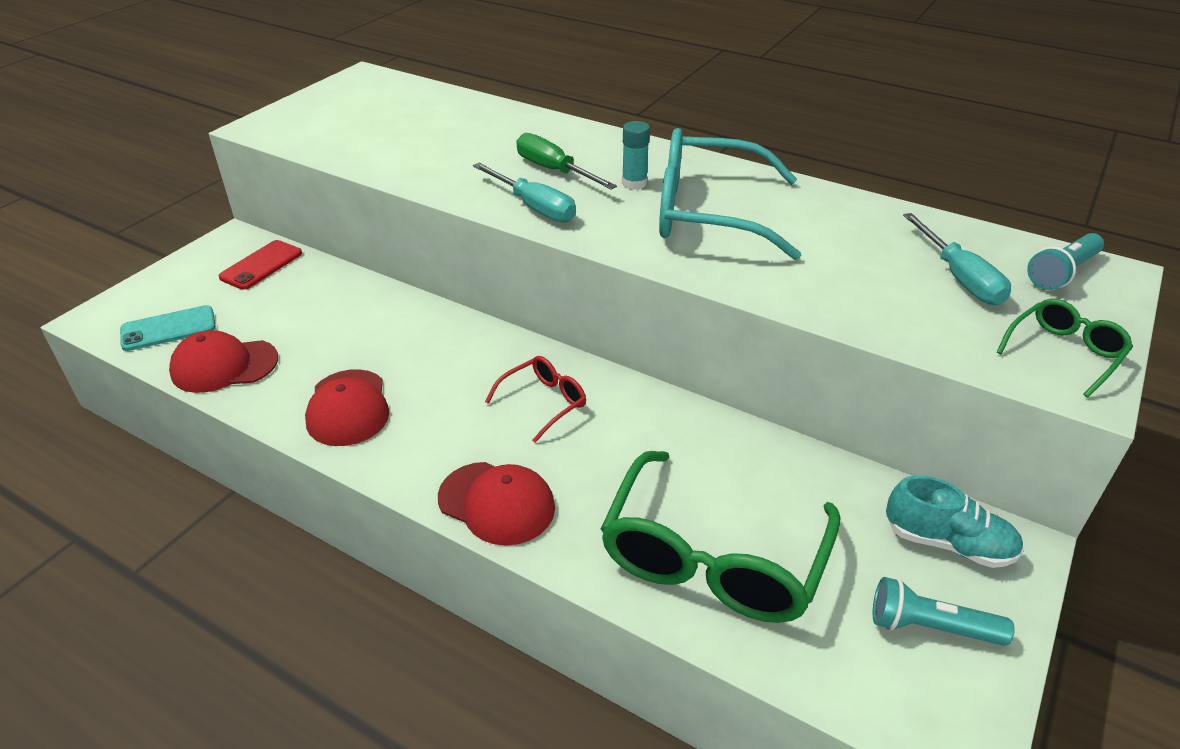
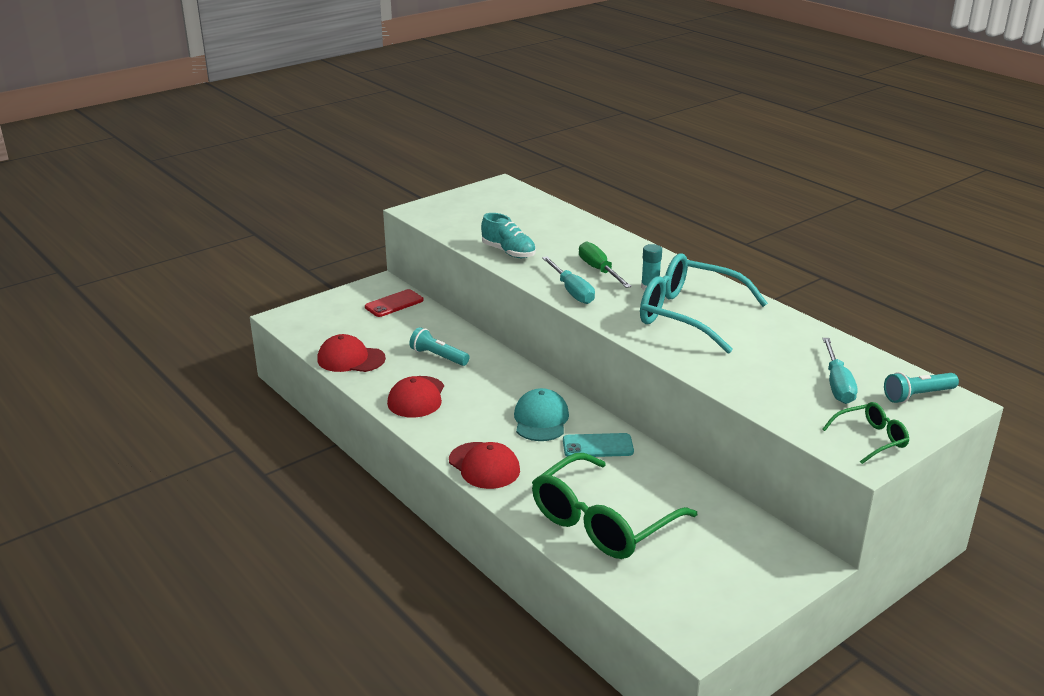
camera: 20 degrees right, 10 degrees down
(168, 329) = (324, 331): turquoise phone -> turquoise phone (597, 446)
(543, 403) = (541, 419): red glasses -> turquoise cap
(930, 627) = (718, 586): turquoise flashlight -> turquoise flashlight (438, 356)
(948, 543) = (763, 550): turquoise shoe -> turquoise shoe (508, 252)

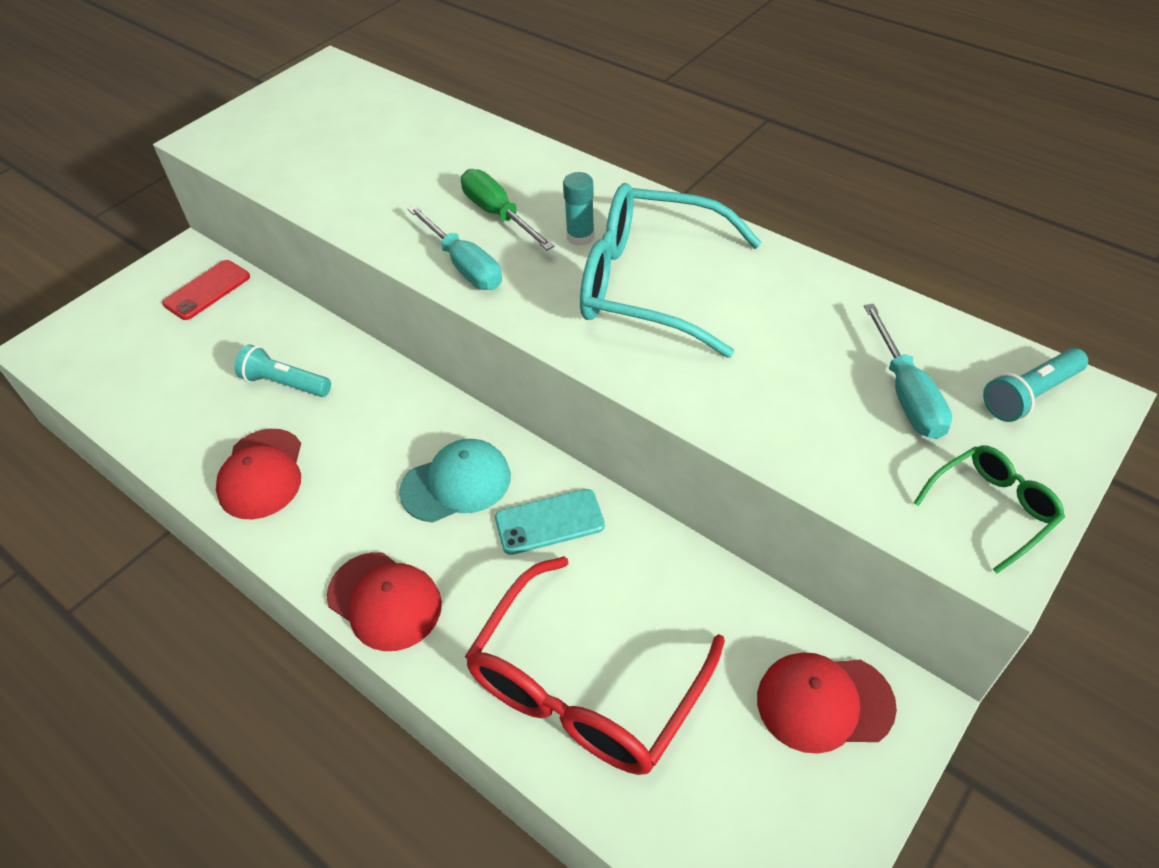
camera: 10 degrees left, 20 degrees up
(350, 359) = (152, 413): red cap -> red cap (824, 702)
(508, 252) = (355, 200): turquoise shoe -> none
(541, 419) = (456, 483): turquoise cap -> turquoise cap turned 75 degrees clockwise
(603, 522) = (586, 686): green glasses -> red glasses

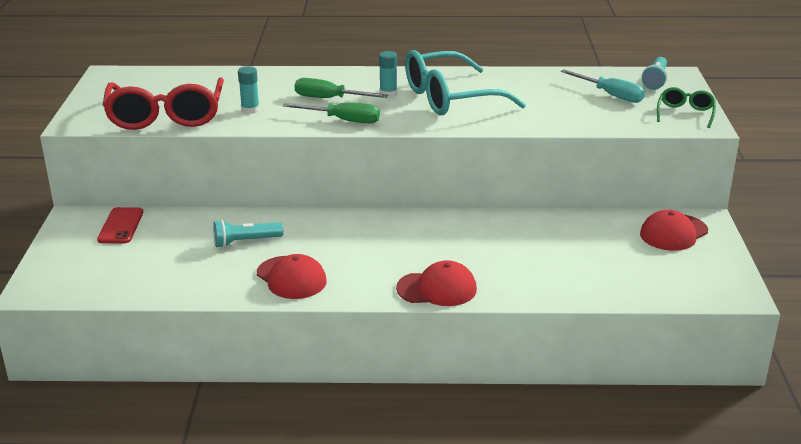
camera: 40 degrees left, 20 degrees down
(388, 194) = (250, 110): none -> turquoise glue stick
(456, 483) = (410, 238): turquoise cap -> none
(464, 265) = (343, 120): turquoise screwdriver -> green screwdriver
(549, 522) = (478, 231): turquoise phone -> none
(586, 686) = (573, 271): red glasses -> red glasses (166, 116)

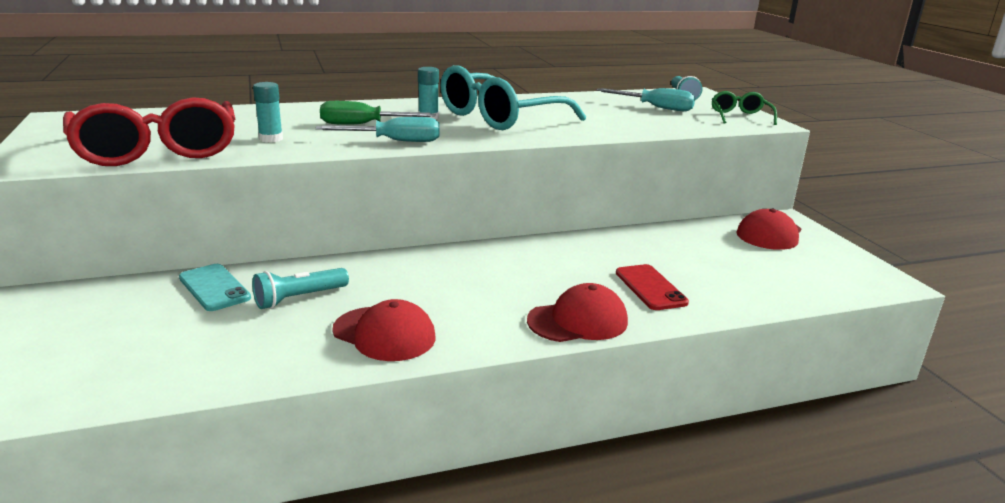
camera: 20 degrees left, 5 degrees down
(121, 226) = (107, 300): red phone -> red phone (650, 288)
(191, 225) = (214, 288): none -> turquoise phone
(343, 120) = (394, 141): green screwdriver -> turquoise screwdriver

